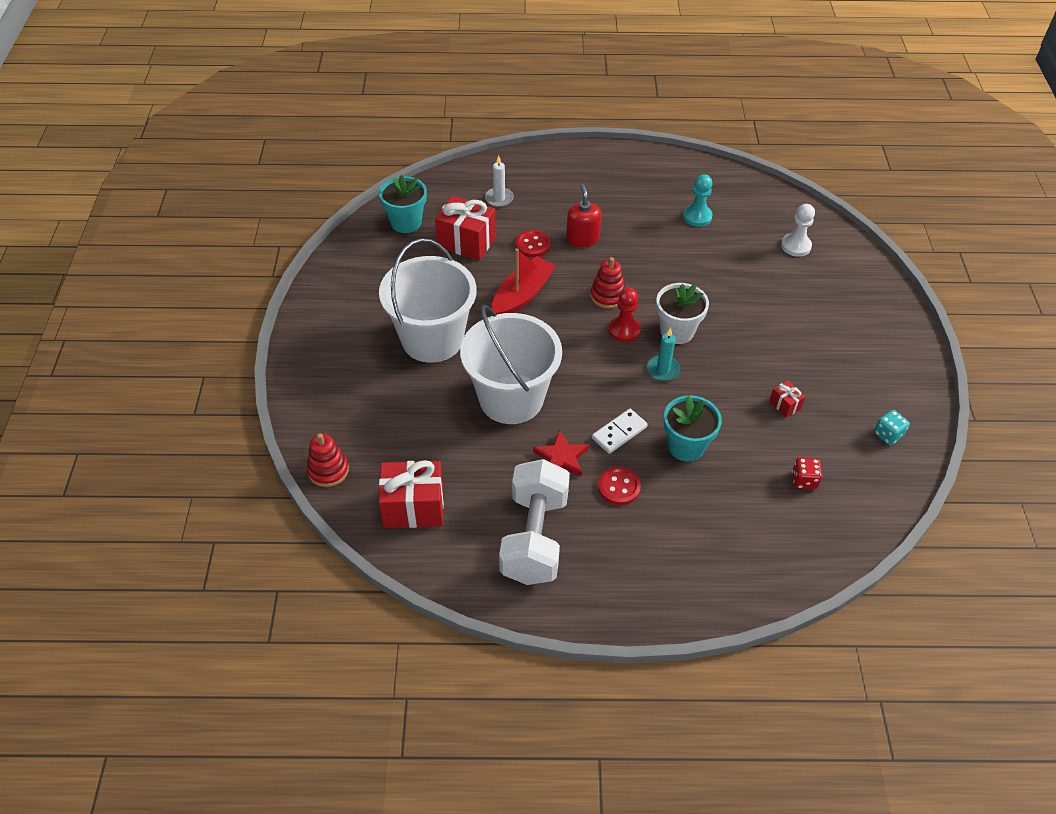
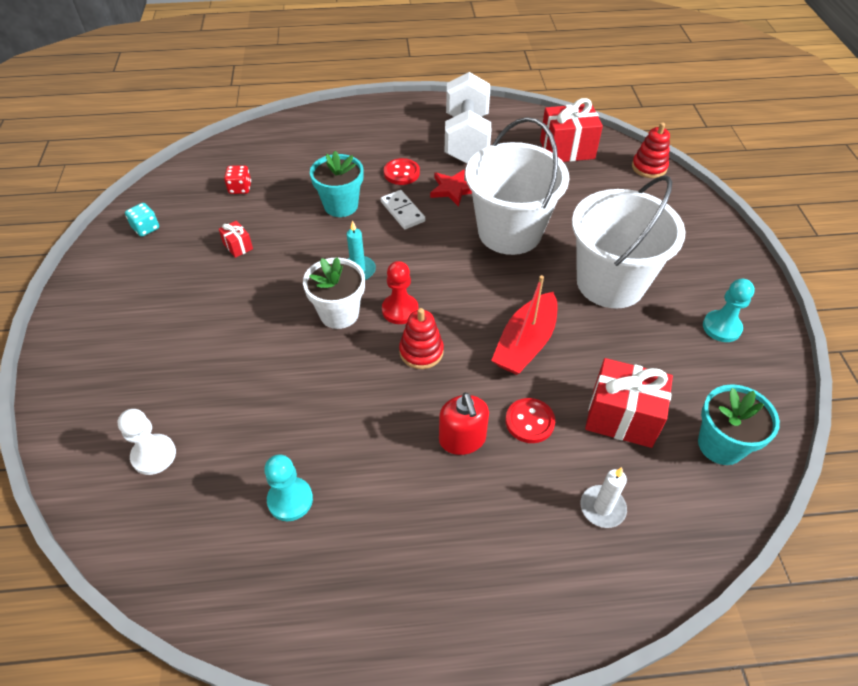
camera: 175 degrees right, 0 degrees up
(357, 295) = (721, 327): none -> turquoise pawn
(619, 433) = (402, 211): white domino -> white domino turned 75 degrees counterclockwise

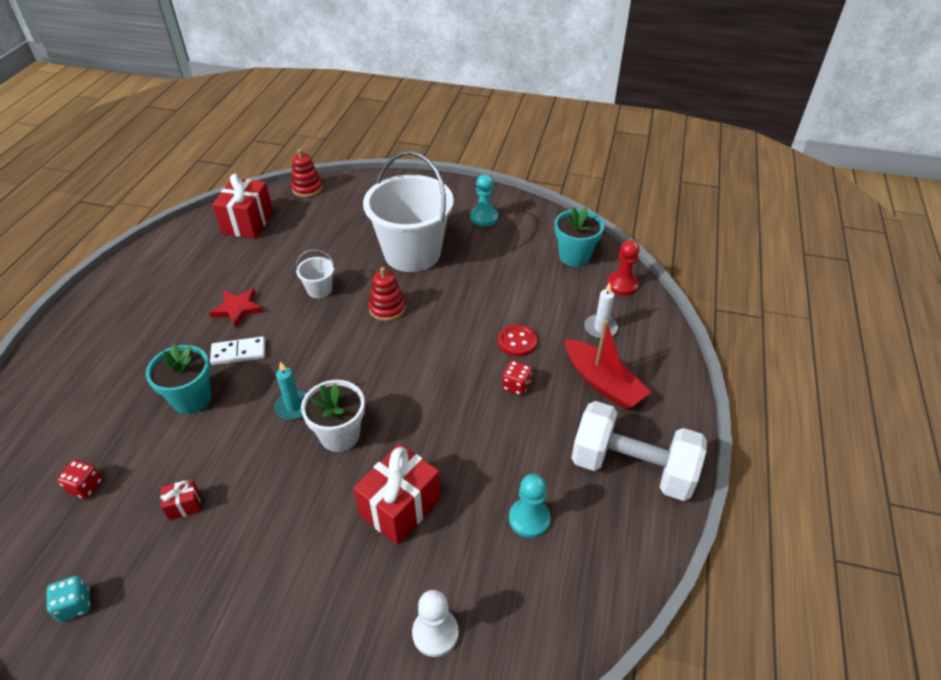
camera: 70 degrees left, 5 degrees down
(400, 310) = (362, 388): red pawn -> red pawn (622, 284)
(401, 173) = (183, 338): red button -> none
(421, 352) = (417, 387): red stacking toy -> red stacking toy (387, 308)
(462, 439) = (516, 385): red soap dispenser -> red dice
(466, 139) = (175, 279): white dumbbell -> white dumbbell (632, 468)
(509, 232) = (319, 290): white bucket -> white bucket, size x0.41
(525, 343) = (444, 320): red boat -> red boat (602, 383)
(622, 417) = (534, 292): red gift -> red gift (400, 507)

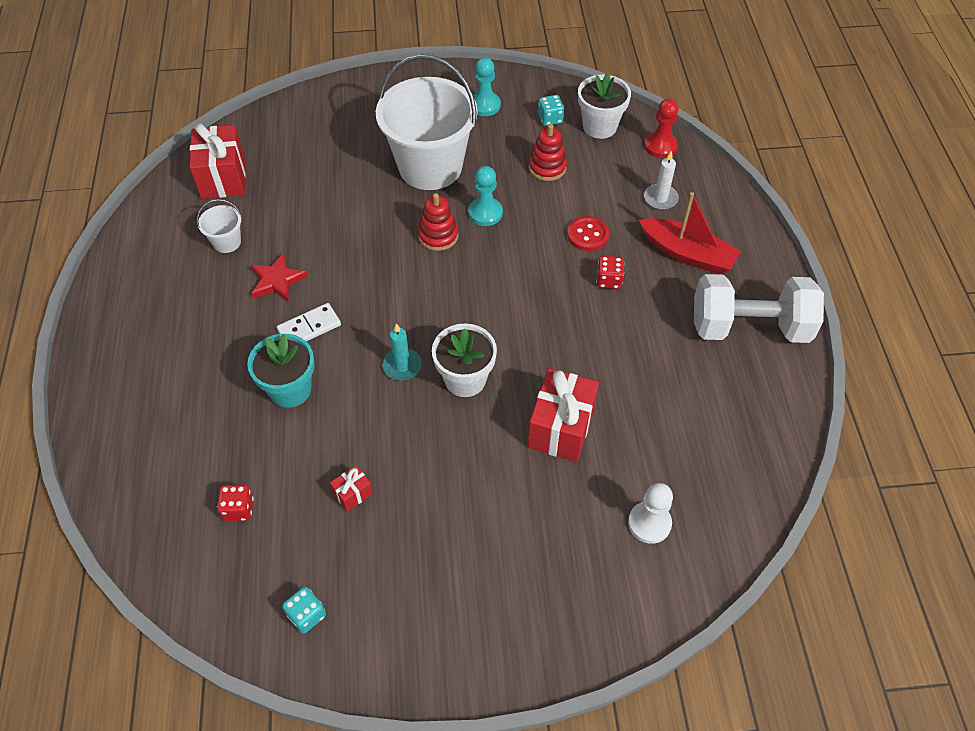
camera: 20 degrees left, 10 degrees up
(307, 188) = (266, 118): red stacking toy -> red stacking toy (547, 167)
(319, 290) = (354, 235): white bucket -> white bucket (227, 242)
(529, 519) = (681, 401): turquoise pawn -> turquoise pawn (485, 213)
(534, 240) = (550, 119): none -> turquoise dice
(574, 256) = (599, 126): turquoise flower pot -> white flower pot

